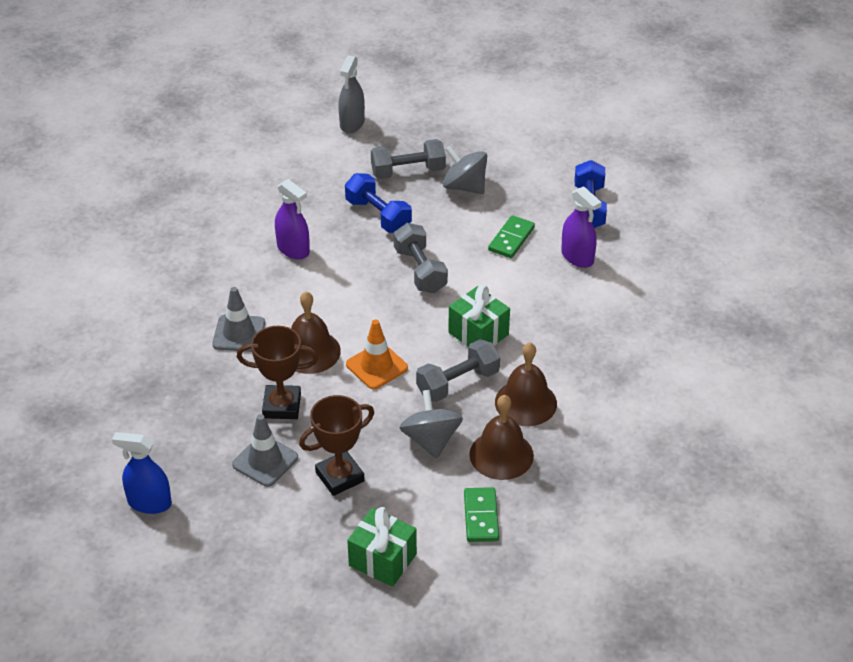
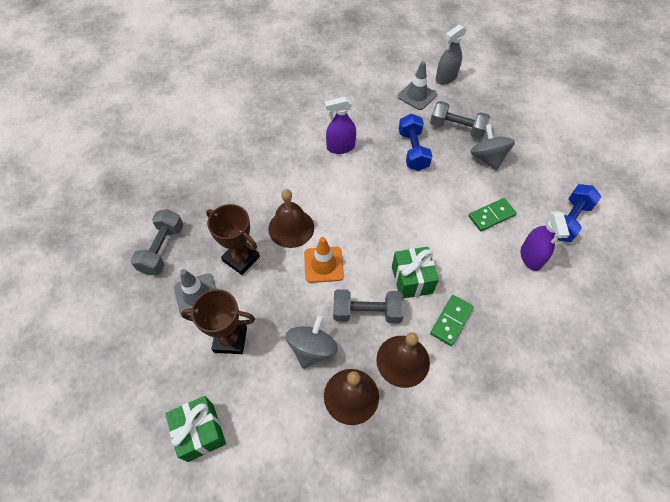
camera: 35 degrees right, 15 degrees up
(149, 503) = (107, 282): blue spray bottle -> none
(239, 333) = (260, 189): grey traffic cone -> grey traffic cone (417, 96)
(293, 249) = (340, 147): purple spray bottle -> purple spray bottle turned 90 degrees clockwise
(420, 270) = (409, 206): grey dumbbell -> grey dumbbell (162, 249)
(481, 517) = (295, 443): green domino -> green domino (451, 321)

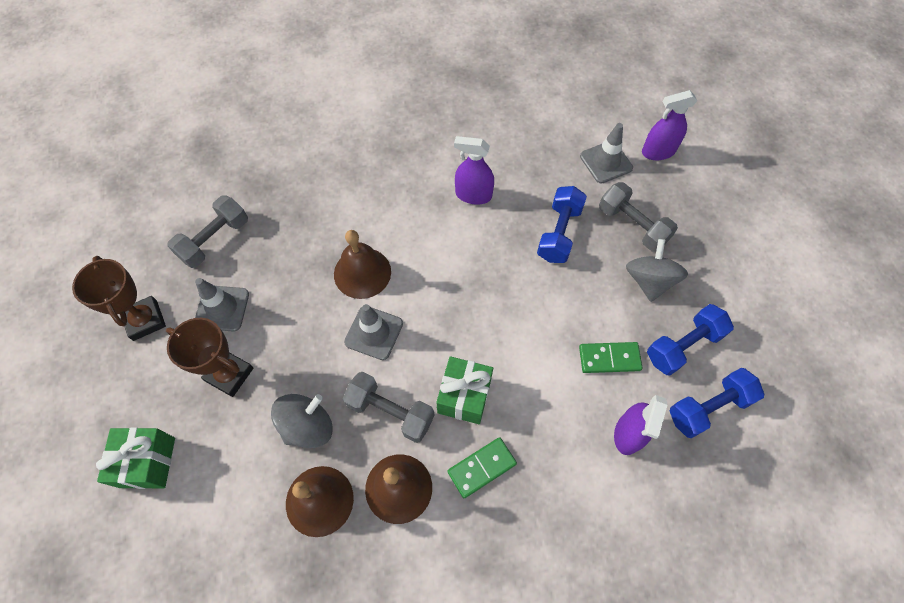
camera: 25 degrees right, 5 degrees up
(241, 258) = (289, 286): brown trophy -> brown trophy (145, 320)
(323, 264) = (374, 333): orange traffic cone -> grey traffic cone
(446, 78) = (658, 151): grey spray bottle -> purple spray bottle
(531, 189) = (683, 346): none -> blue dumbbell

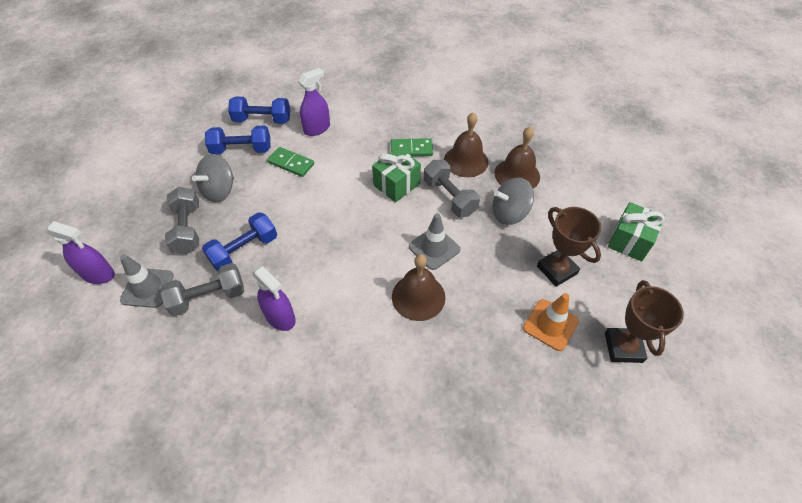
camera: 150 degrees left, 10 degrees down
(215, 240) = (541, 397): grey dumbbell -> grey dumbbell (208, 297)
(222, 308) = (550, 324): grey traffic cone -> orange traffic cone

